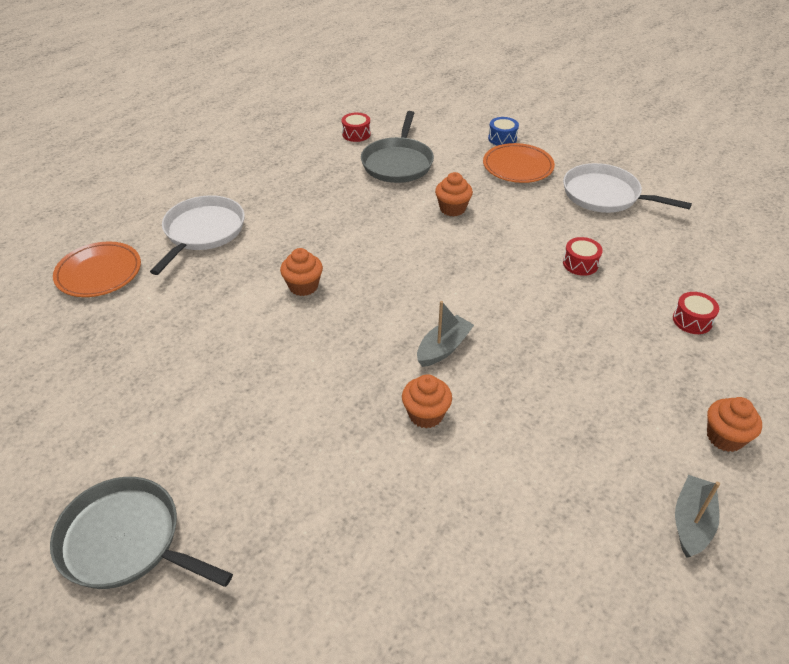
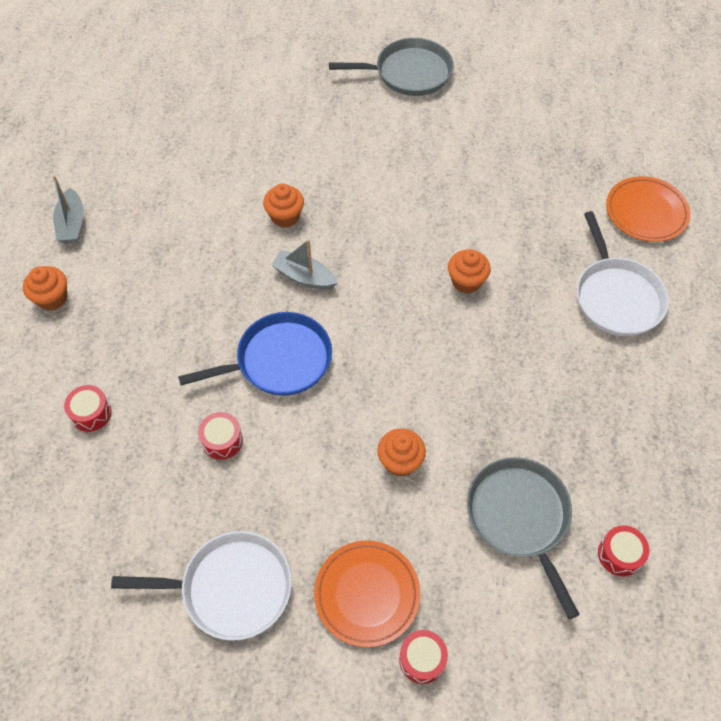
camera: 150 degrees right, 15 degrees up
(443, 348) = (304, 277): grey boat -> grey boat turned 105 degrees clockwise
(502, 138) = (422, 659): blue drum -> red drum
(507, 295) = (279, 360): none -> blue pan

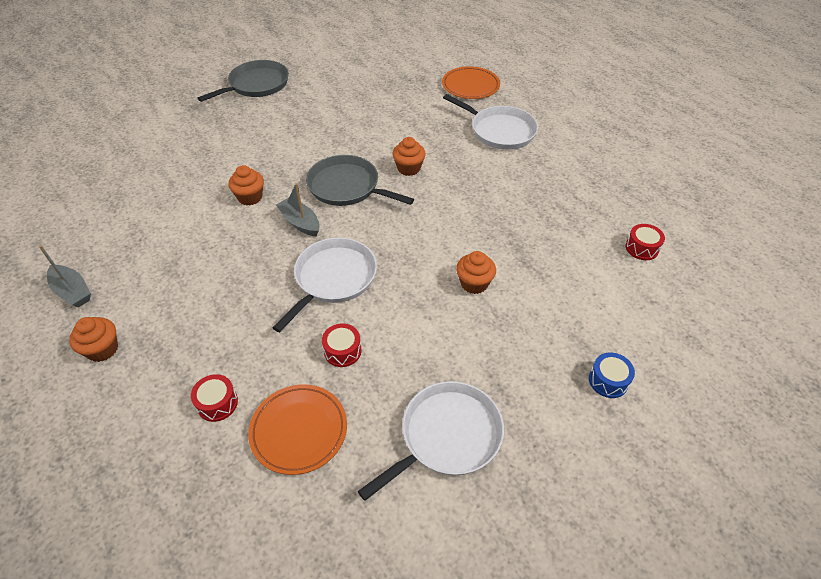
camera: 40 degrees left, 10 degrees down
(279, 360) = (333, 279): blue pan -> white pan
(304, 277) = (300, 222): grey boat -> grey boat turned 60 degrees clockwise
(367, 594) = (536, 370): orange plate -> orange plate (299, 430)
(422, 659) = (608, 381): red drum -> blue drum
(520, 517) = (573, 266): grey pan -> grey pan (347, 187)

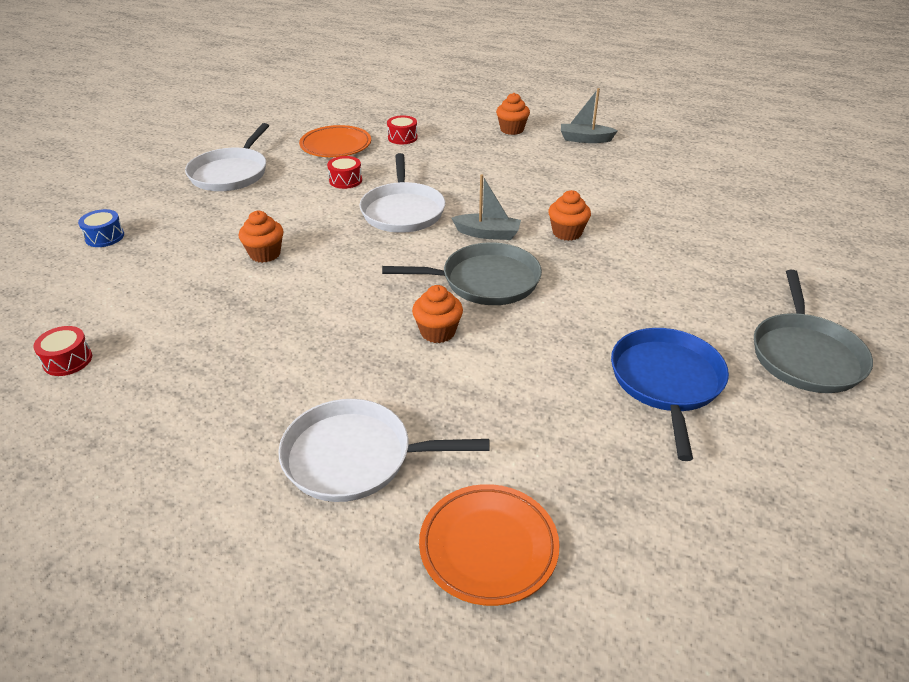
camera: 145 degrees right, 10 degrees down
(332, 101) = (666, 382): none -> blue pan

